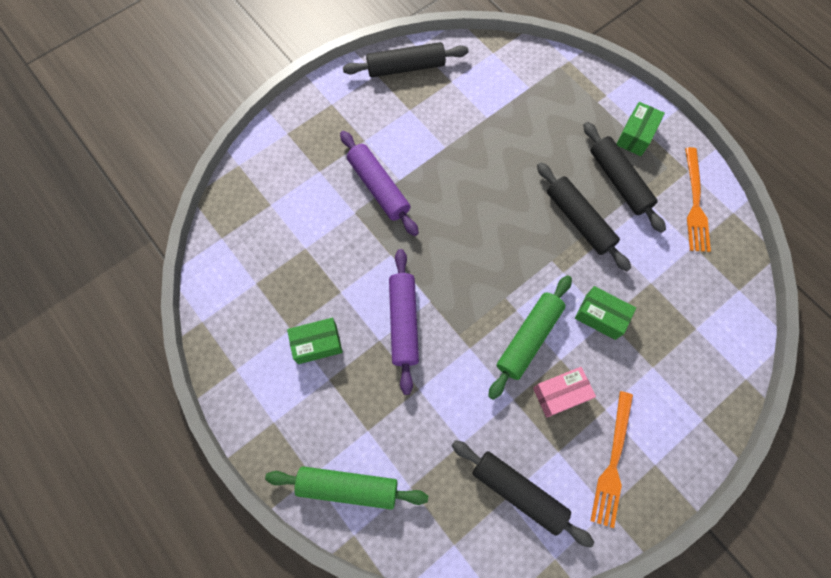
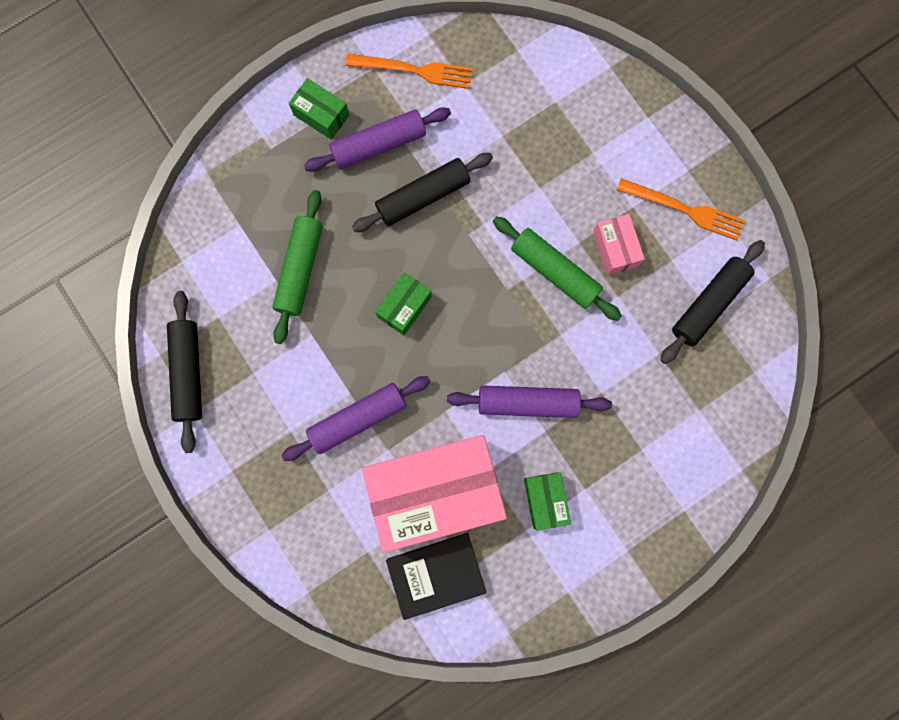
camera: 85 degrees left, 10 degrees up
(252, 258) = (436, 574): none -> black book
(321, 252) = (435, 491): none -> pink box
(348, 487) = (697, 473): green rolling pin -> green rolling pin (300, 269)
(600, 316) = (536, 194): green box -> green box (404, 307)
(619, 181) = (379, 145): black rolling pin -> purple rolling pin

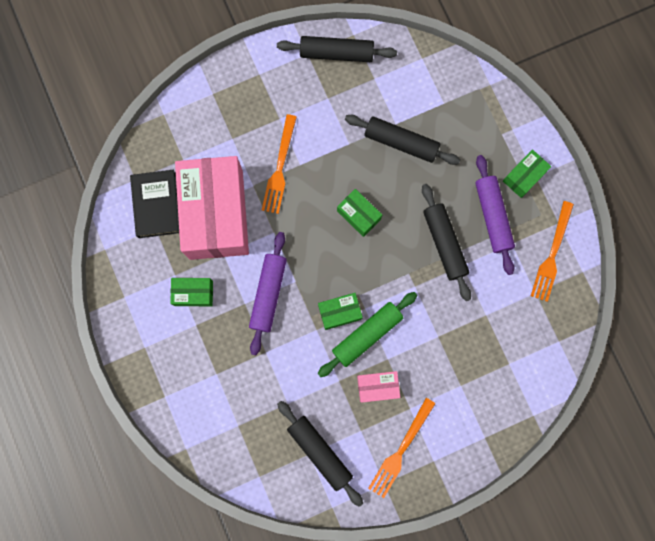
camera: 100 degrees right, 0 degrees up
(300, 269) = (401, 142): green rolling pin -> black rolling pin
(358, 419) = (280, 167): purple rolling pin -> orange fork
(533, 309) = (340, 312): none -> green box

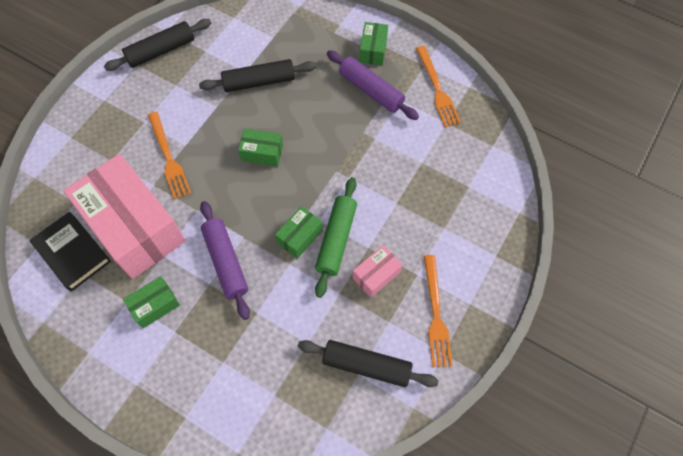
camera: 35 degrees left, 15 degrees down
(444, 243) = (348, 131): black rolling pin -> none

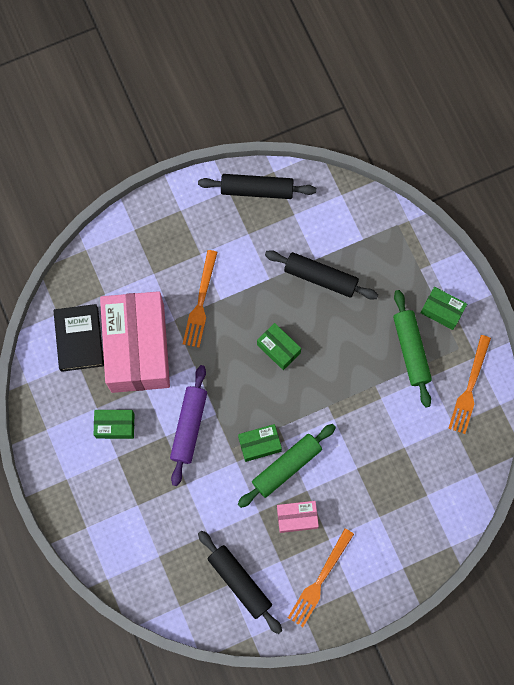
camera: 35 degrees right, 10 degrees up
(371, 90) = (411, 350): purple rolling pin -> green rolling pin
(373, 50) = (442, 311): green box -> green box turned 75 degrees clockwise

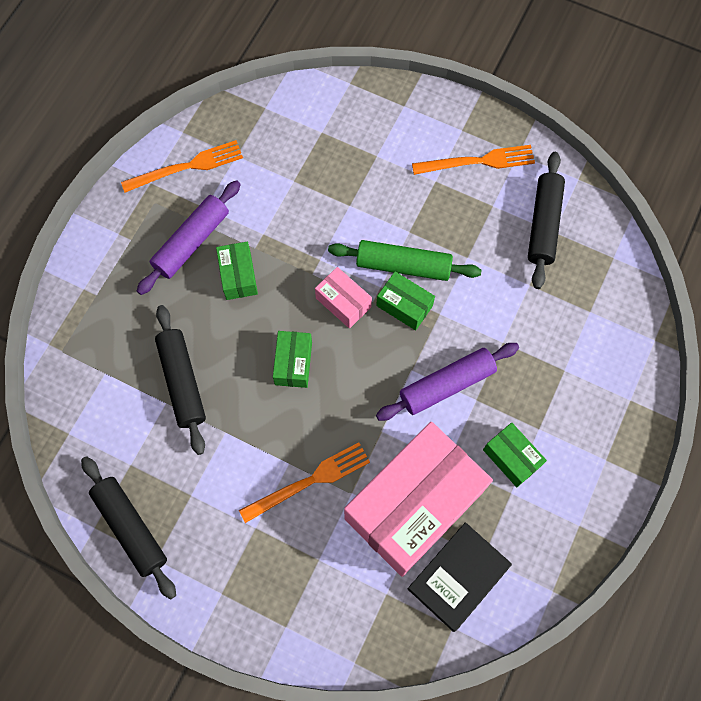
camera: 130 degrees left, 5 degrees down
(297, 517) = (441, 221): pink box -> pink box (343, 302)
(411, 350) = (191, 242): green rolling pin -> purple rolling pin
(442, 311) = (126, 243): green box -> green box (238, 276)

